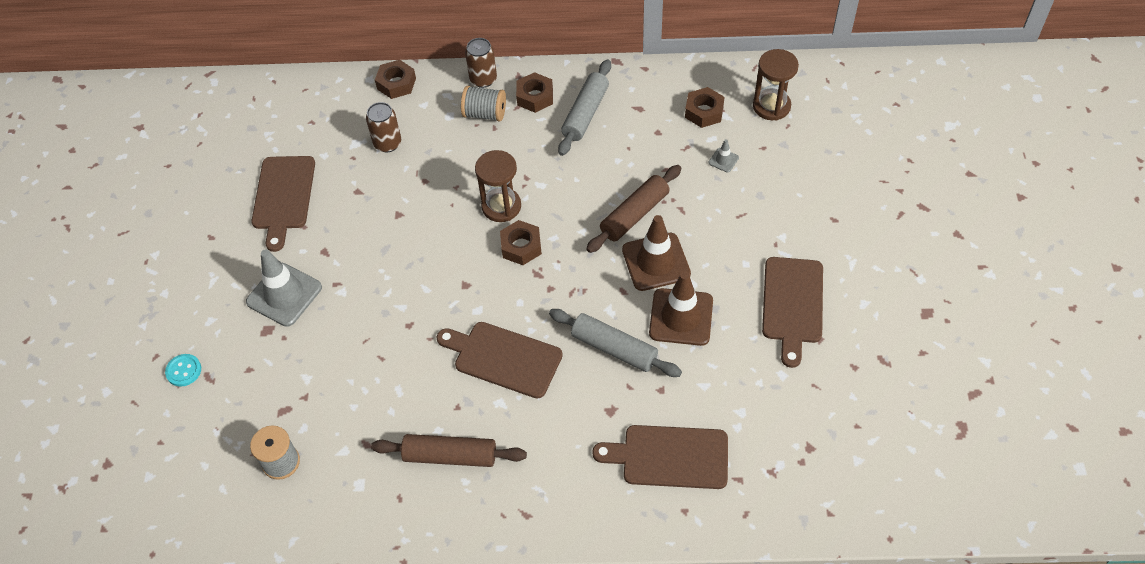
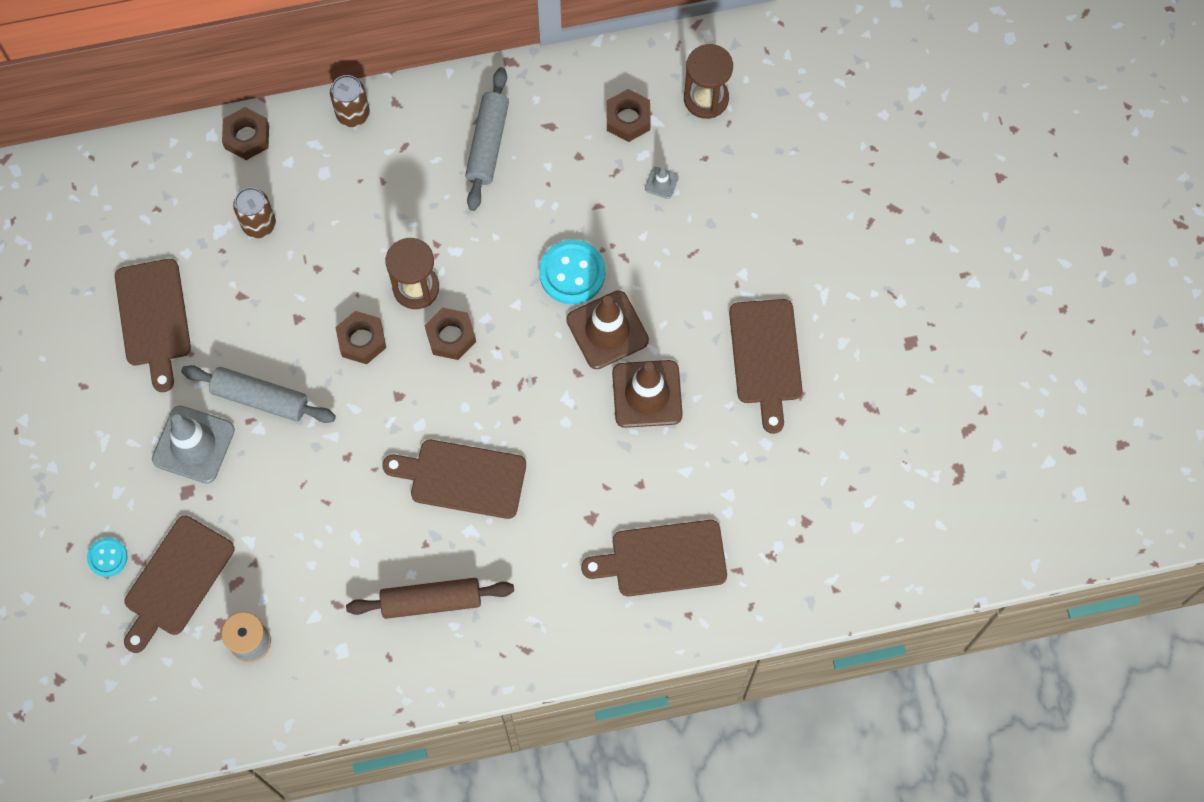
camera: 15 degrees left, 15 degrees up
(234, 399) = (176, 580): none -> brown cutting board
(485, 114) = (367, 163): grey spool -> none
(535, 97) = (422, 129): brown nut -> brown nut (361, 340)
(614, 348) = (581, 445): grey rolling pin -> grey rolling pin (260, 398)
(634, 215) = (572, 273): brown rolling pin -> turquoise button

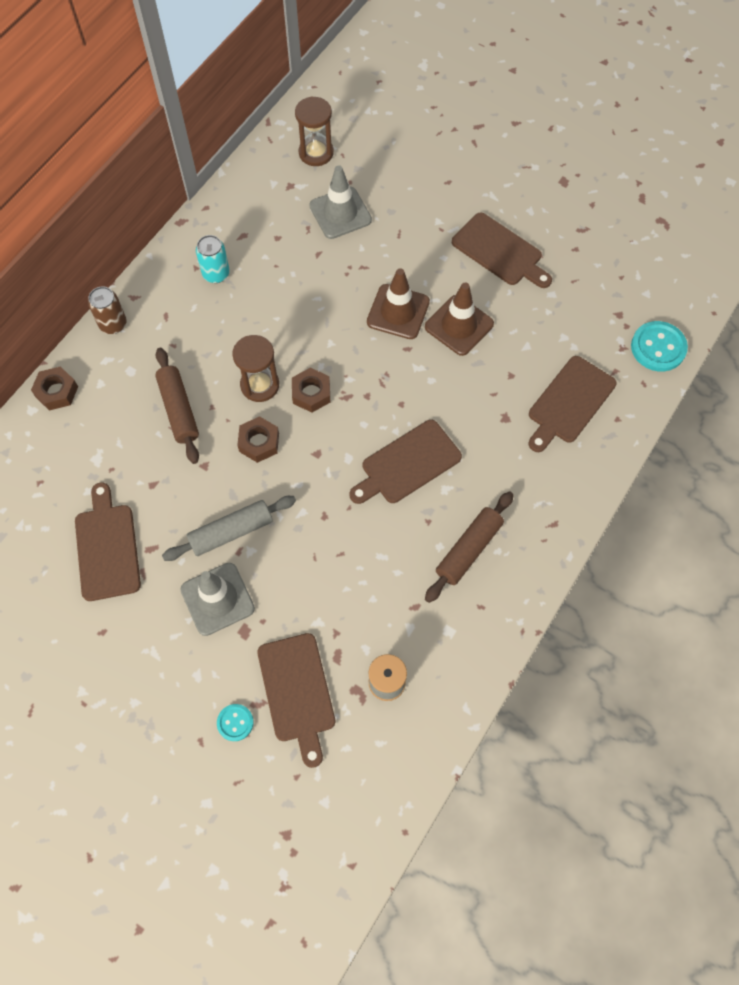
camera: 45 degrees left, 5 degrees down
(153, 318) = (107, 547): brown cutting board -> brown cutting board turned 135 degrees counterclockwise
(259, 224) = (119, 434): brown can -> none
(327, 247) = (179, 410): none -> brown rolling pin
(488, 144) = (216, 274): grey rolling pin -> turquoise can
(572, 273) = (343, 300): turquoise button -> turquoise button (658, 347)
(628, 119) = (284, 196): brown nut -> none
(661, 183) = (340, 213): grey traffic cone -> grey traffic cone, size x2.28

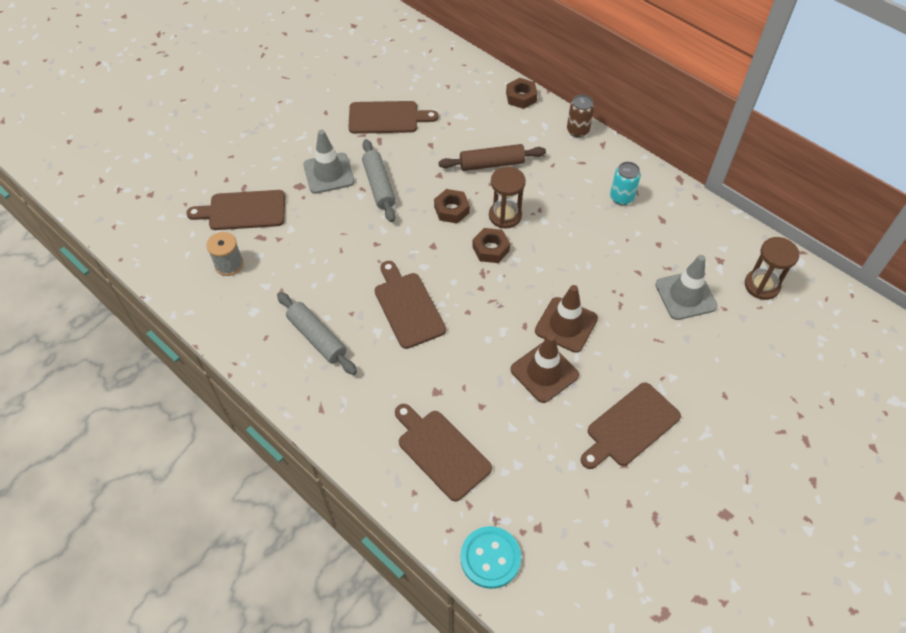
camera: 100 degrees right, 10 degrees down
(235, 722) = (236, 175): turquoise button -> none
(468, 550) = (317, 338): brown rolling pin -> grey rolling pin

